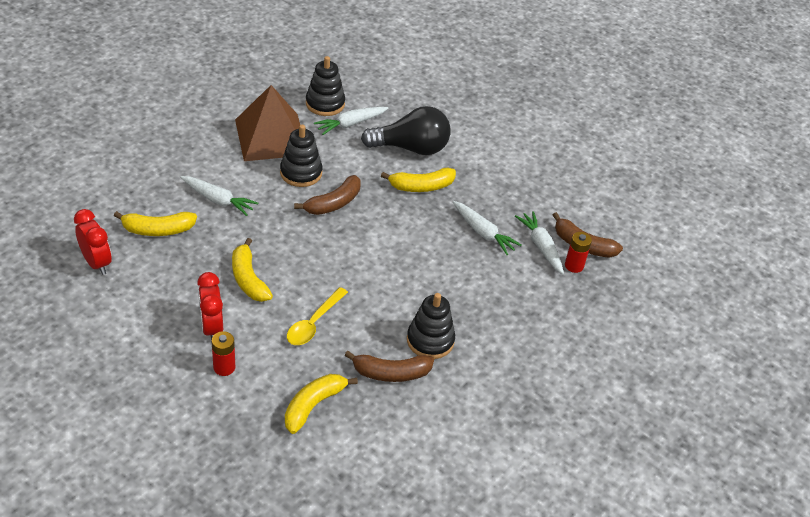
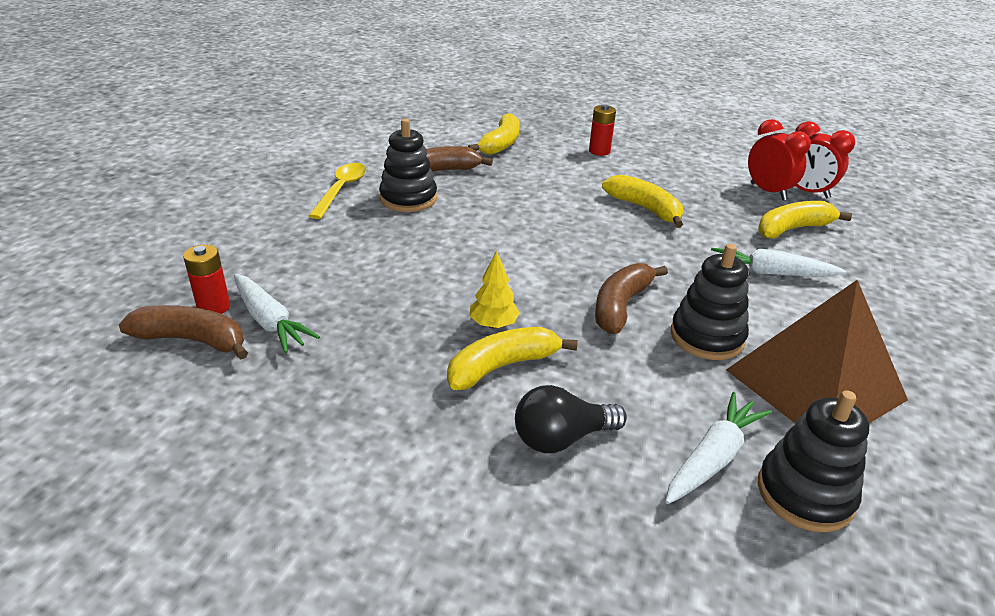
camera: 165 degrees right, 10 degrees down
(212, 328) = (638, 170): red clock -> red clock (768, 191)
(314, 323) = (543, 189): yellow spoon -> yellow spoon (341, 190)
(411, 148) = (561, 438): black light bulb -> black light bulb, size x0.63
(415, 211) = (493, 324): none -> yellow tree
(483, 233) = (371, 319): white carrot -> none

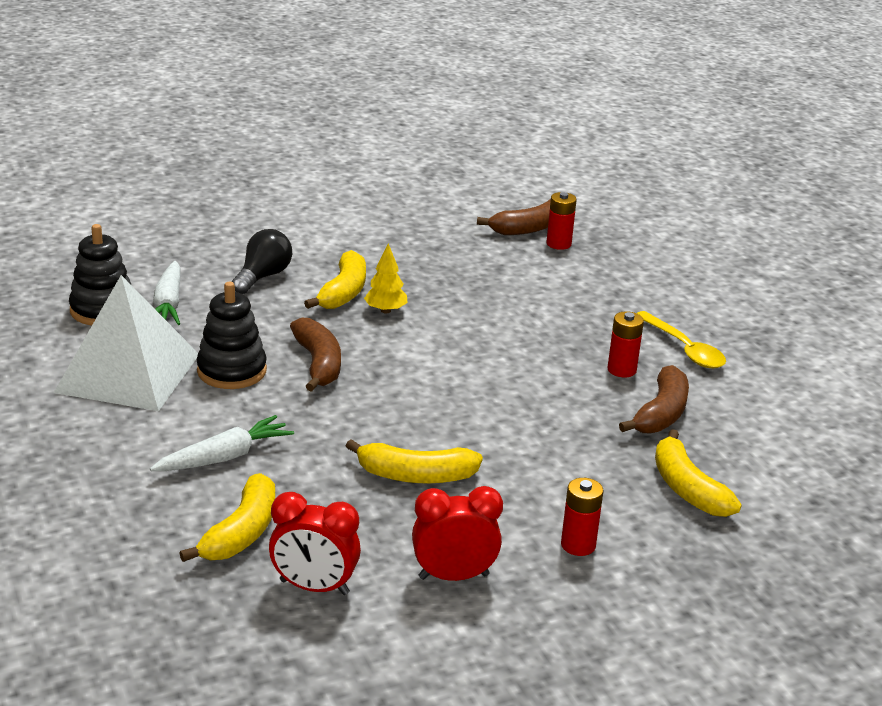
camera: 135 degrees right, 5 degrees down
(270, 321) = (513, 252): white carrot -> none
(408, 198) = (621, 370): black stacking toy -> red battery
(806, 192) = (267, 617): red clock -> red clock (453, 576)
(814, 384) = (128, 373): brown pyramid -> white pyramid

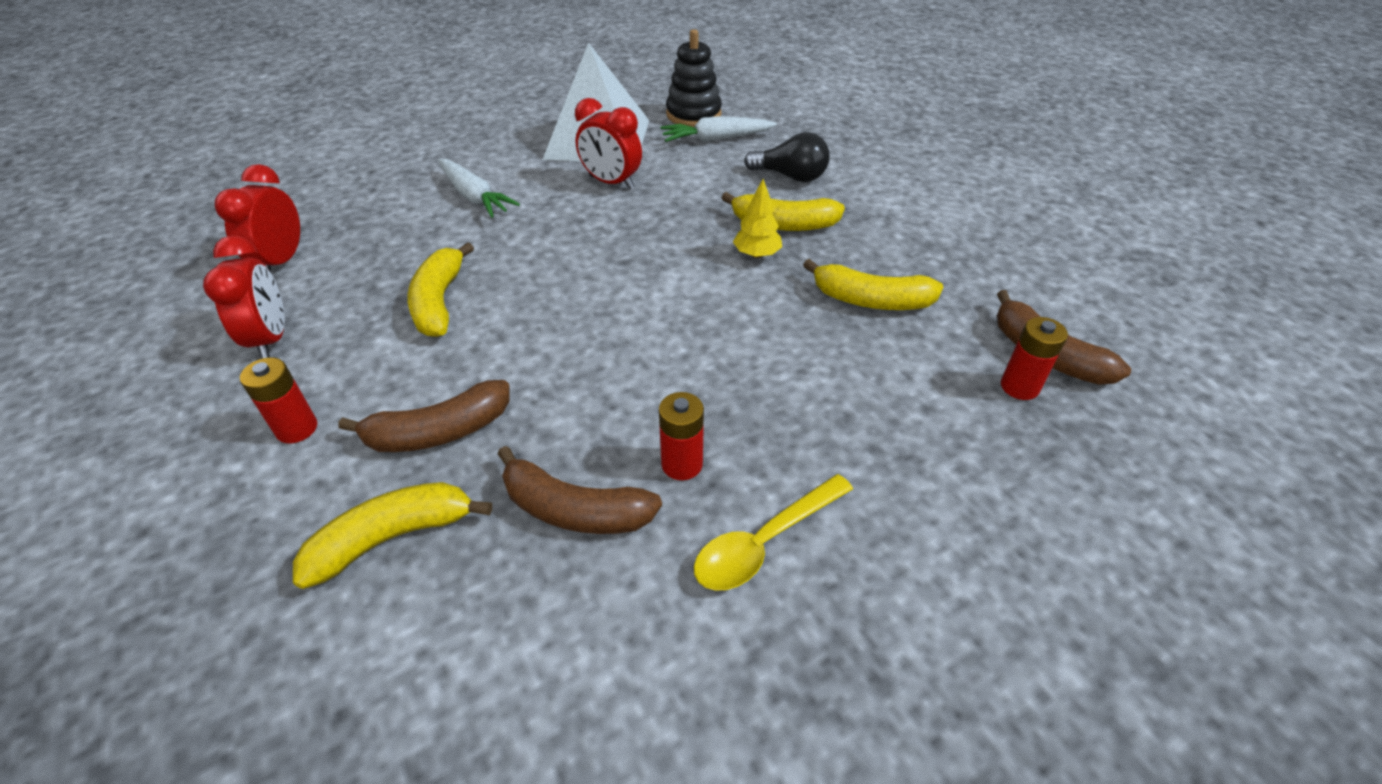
camera: 85 degrees right, 15 degrees up
(232, 371) = (611, 182): black stacking toy -> red clock
(241, 533) = (366, 218): yellow banana -> yellow banana (871, 300)
(318, 364) = (635, 225): brown banana -> brown banana (438, 432)

